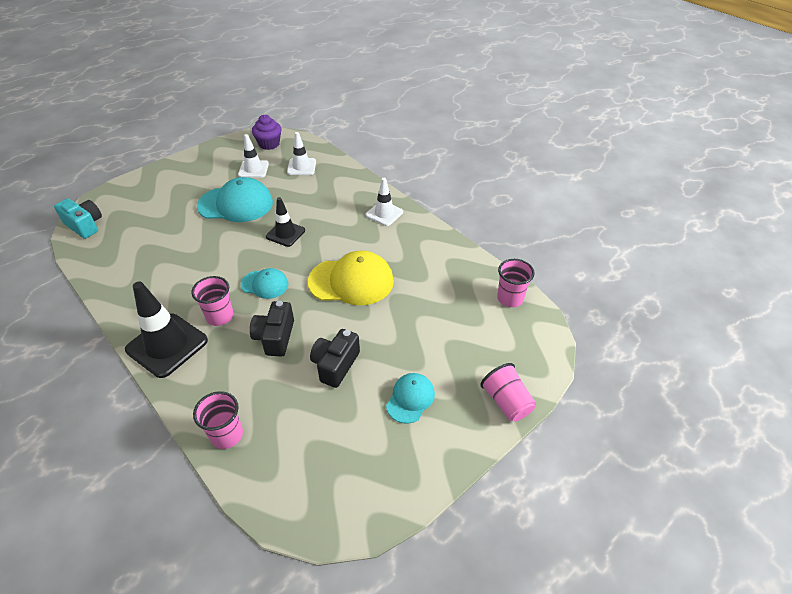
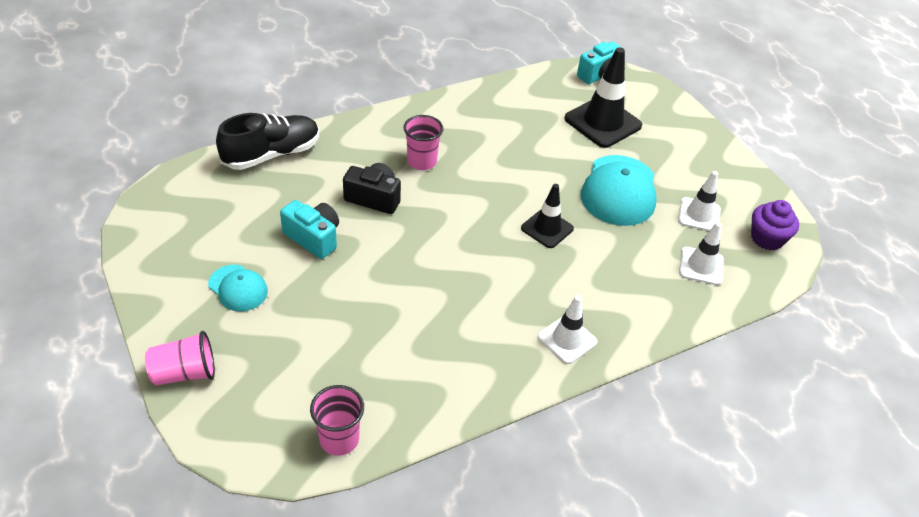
camera: 100 degrees right, 0 degrees up
(167, 345) = (397, 125): black traffic cone -> black traffic cone (602, 122)
(227, 435) = (272, 154): pink cup -> black shoe
(265, 284) = (459, 199): turquoise cap -> none
(335, 365) = (313, 238): black camera -> turquoise camera
(351, 281) = (436, 275): yellow cap -> none

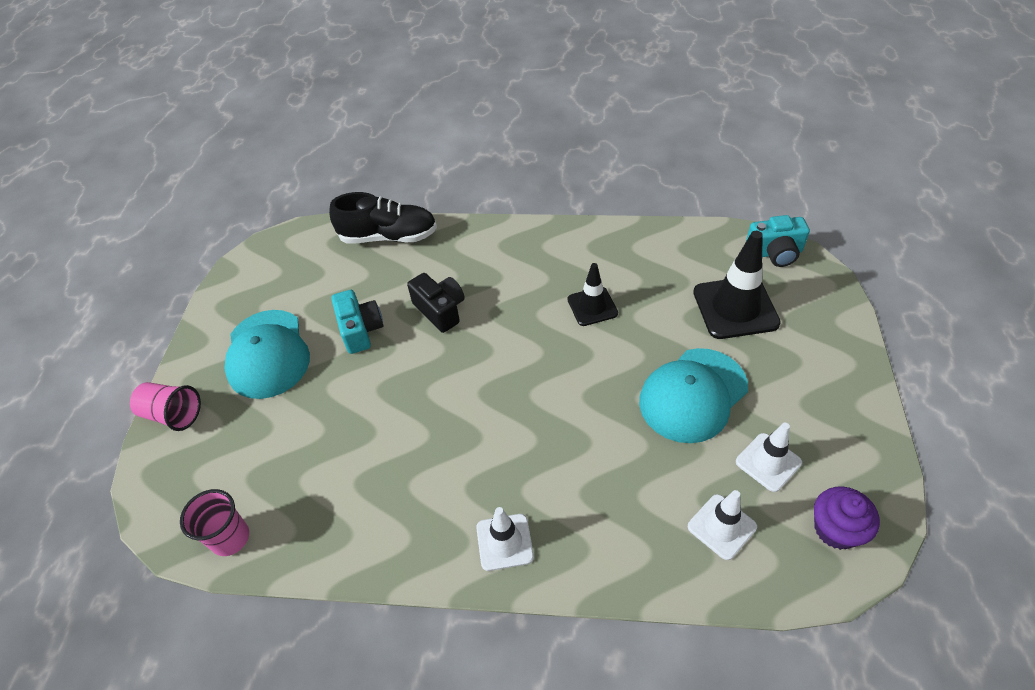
camera: 40 degrees right, 5 degrees up
(238, 288) = (267, 354): turquoise cap -> turquoise cap, size x1.79
(421, 162) = (511, 288): pink cup -> none
(547, 228) = (580, 407): black traffic cone -> black traffic cone (592, 306)

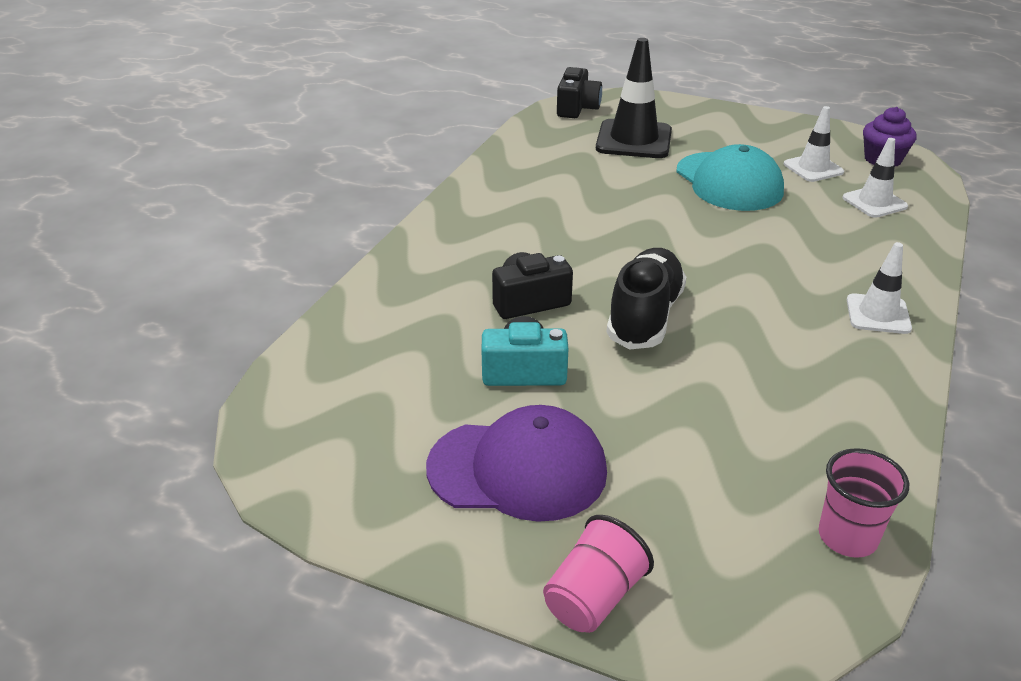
camera: 75 degrees left, 15 degrees down
(267, 354) = (518, 469): turquoise cap -> purple cap
(389, 236) = (355, 321): black shoe -> black shoe (645, 316)
(592, 306) = (587, 205): black traffic cone -> none
(774, 253) = (577, 108): turquoise camera -> black camera

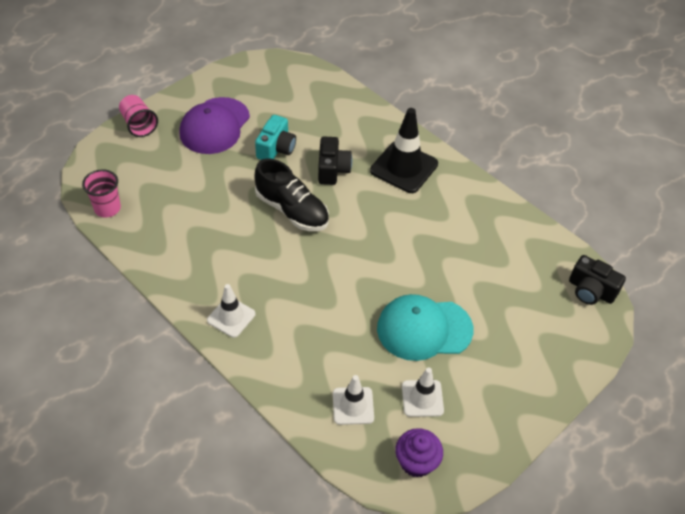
camera: 110 degrees right, 15 degrees up
(634, 140) = (517, 302): black traffic cone -> black traffic cone (404, 167)

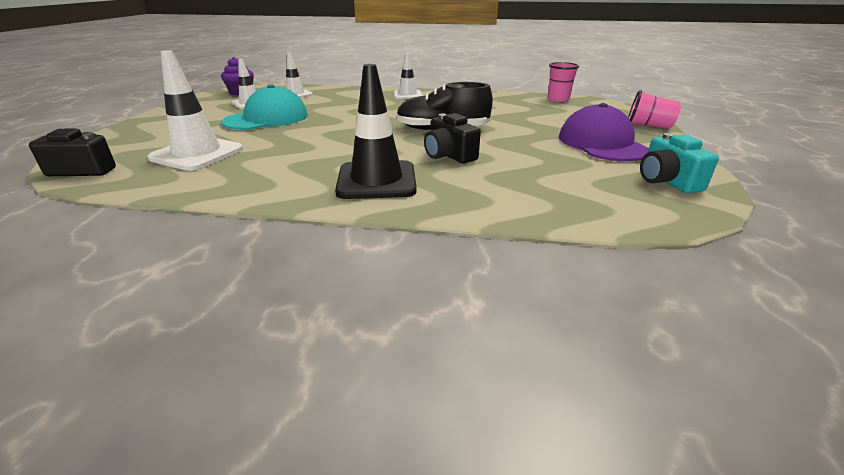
camera: 145 degrees right, 20 degrees down
(276, 148) = (523, 150): turquoise camera -> turquoise camera (667, 181)
(507, 274) = (197, 154): none -> white traffic cone

